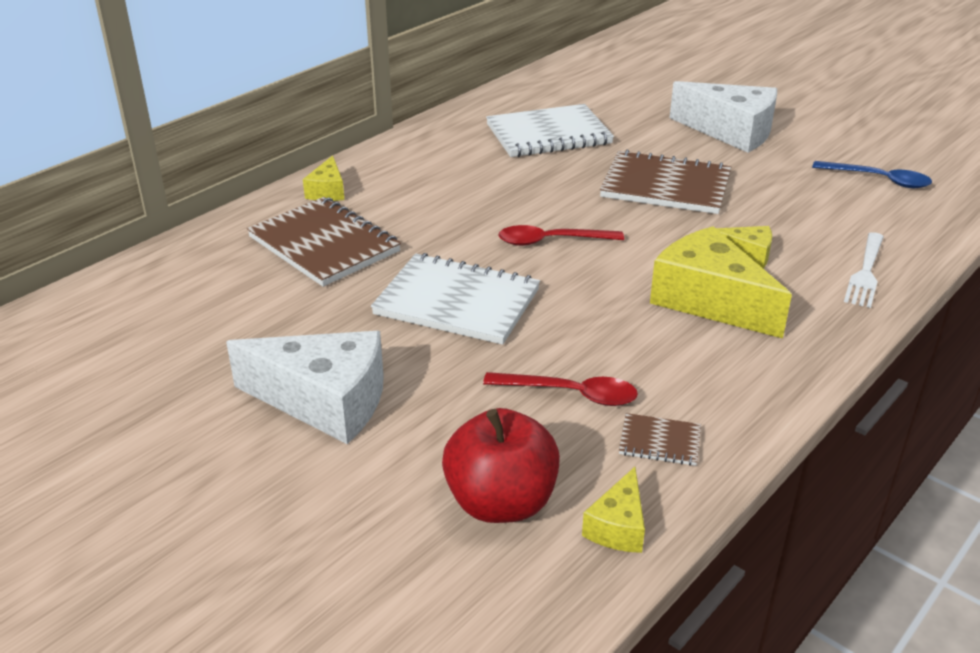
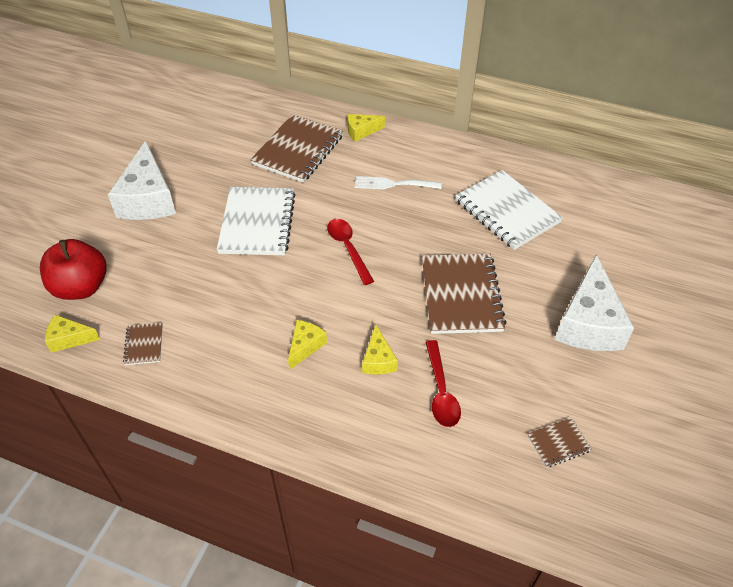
camera: 70 degrees right, 15 degrees up
(570, 394) = (179, 295): red spoon -> red spoon (441, 391)
(709, 300) = (305, 346): yellow cheese -> yellow cheese, size x0.50
(865, 273) = (384, 441): white fork -> white fork (393, 184)
(878, 180) = (558, 443): blue spoon -> brown notebook

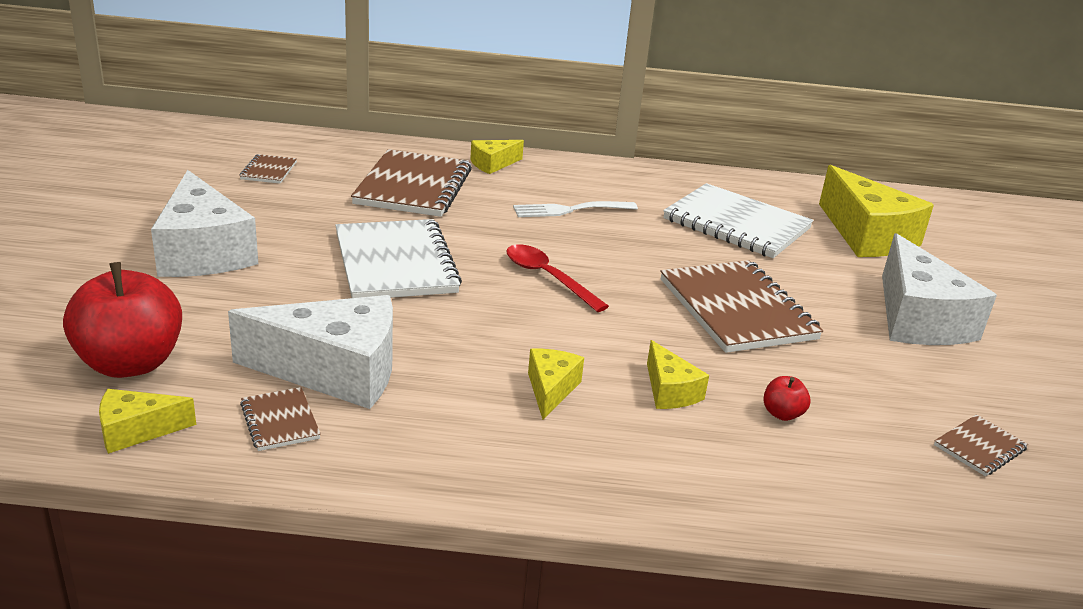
camera: 20 degrees left, 20 degrees down
(187, 311) = (335, 371): none -> white cheese
(212, 126) = (269, 171): none -> brown notebook
(441, 391) = (782, 414): red spoon -> red apple
(601, 234) = (867, 235): none -> yellow cheese

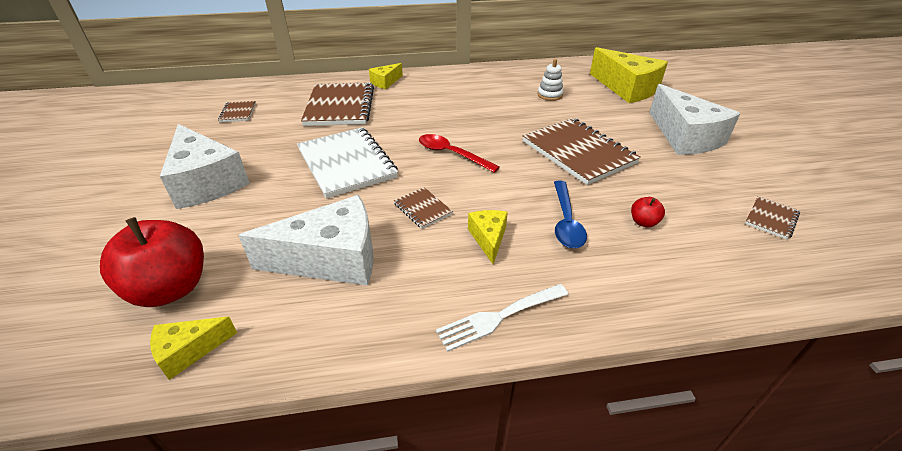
camera: 10 degrees left, 10 degrees up
(280, 421) = (303, 313): brown notebook -> brown notebook (423, 209)
(569, 210) = (445, 104): white fork -> white fork (499, 317)
(669, 391) = (566, 221): yellow cheese -> blue spoon
(736, 224) = (549, 95): white notebook -> white stacking toy

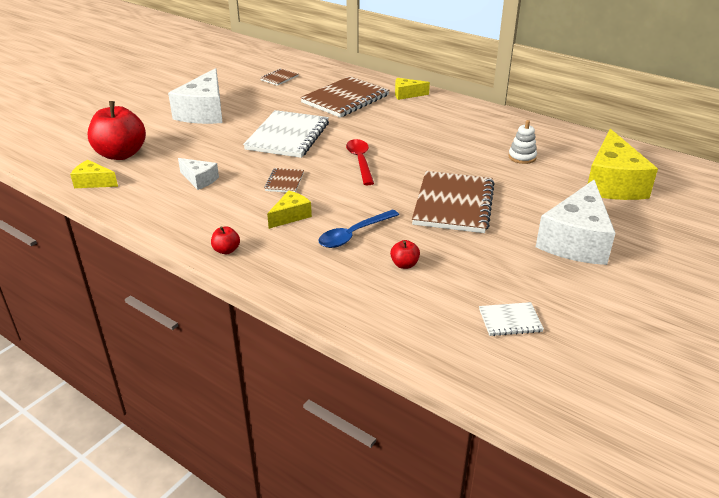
camera: 45 degrees right, 5 degrees down
(331, 259) = (199, 180): white cheese -> white cheese, size x0.50
(499, 317) = (226, 250): white fork -> red apple
(771, 218) = (510, 320): brown notebook -> white notebook

